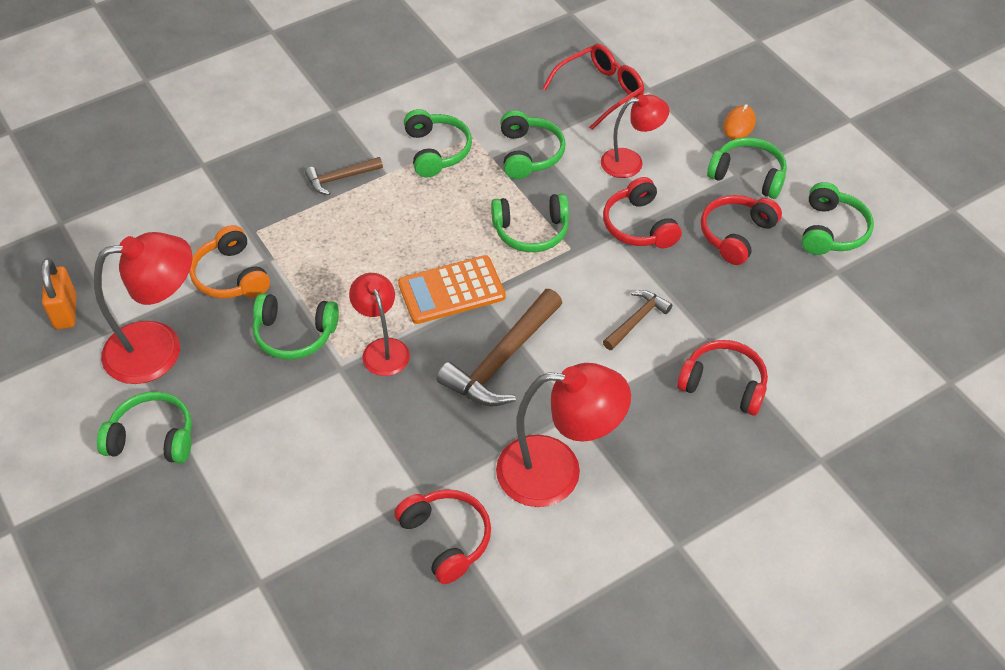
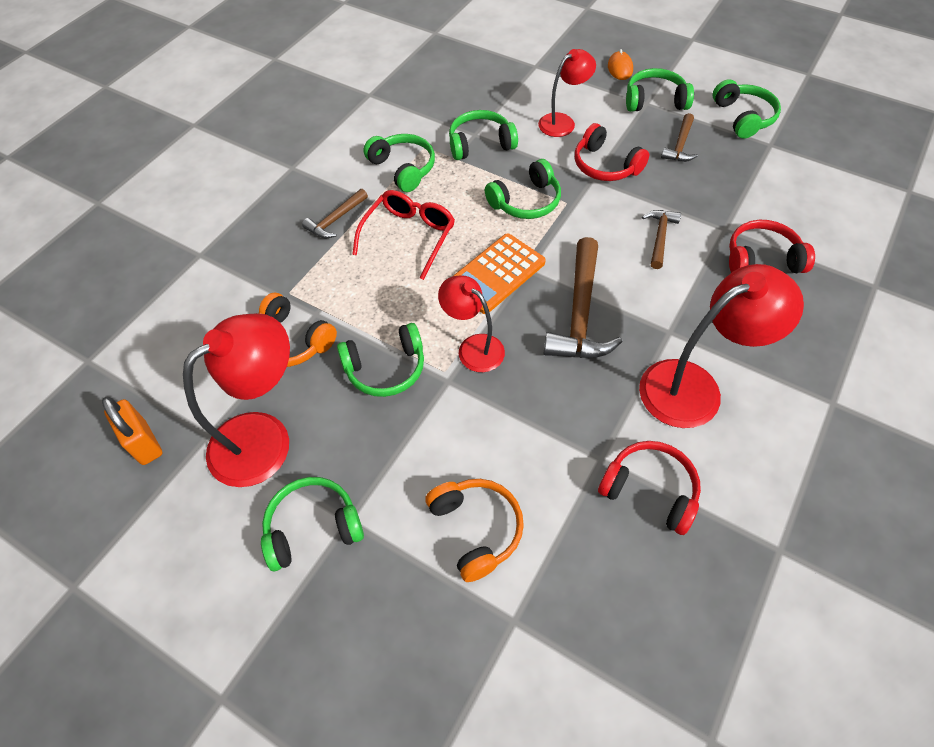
camera: 25 degrees left, 5 degrees up
(279, 500) = (476, 529): none -> orange headphones
(529, 154) = (480, 144): green headphones -> green headphones turned 75 degrees counterclockwise
(599, 91) = (500, 80): red glasses -> red glasses (409, 237)
(736, 234) = (680, 145): red headphones -> brown hammer

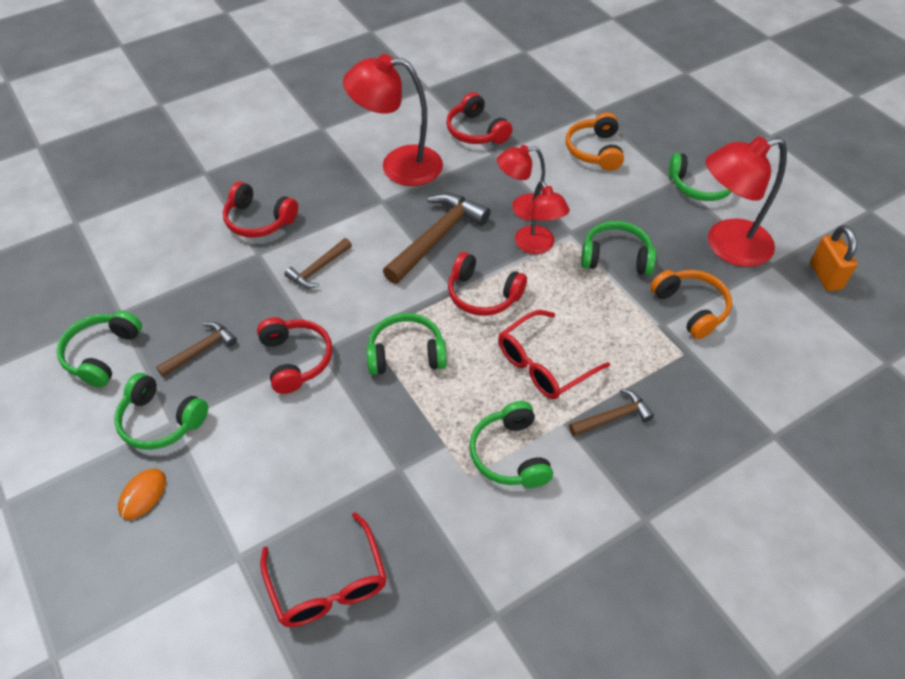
camera: 155 degrees left, 5 degrees down
(475, 74) = (328, 582): none -> red glasses
(480, 144) = (402, 450): green headphones -> none
(496, 274) = (483, 295): orange calculator -> red headphones
(562, 122) = (287, 439): red lamp -> red lamp (522, 208)

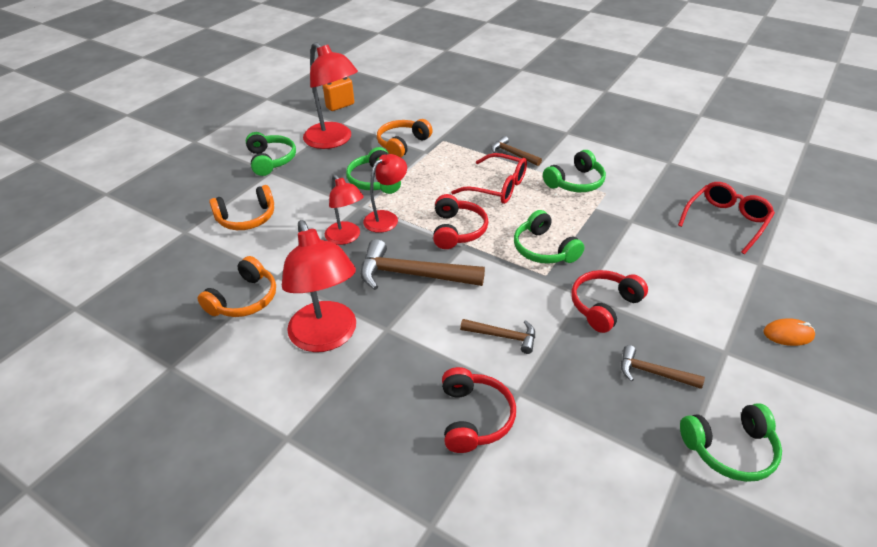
camera: 115 degrees left, 10 degrees down
(161, 421) = (733, 360): green headphones -> none
(476, 131) = (244, 299): red headphones -> orange headphones

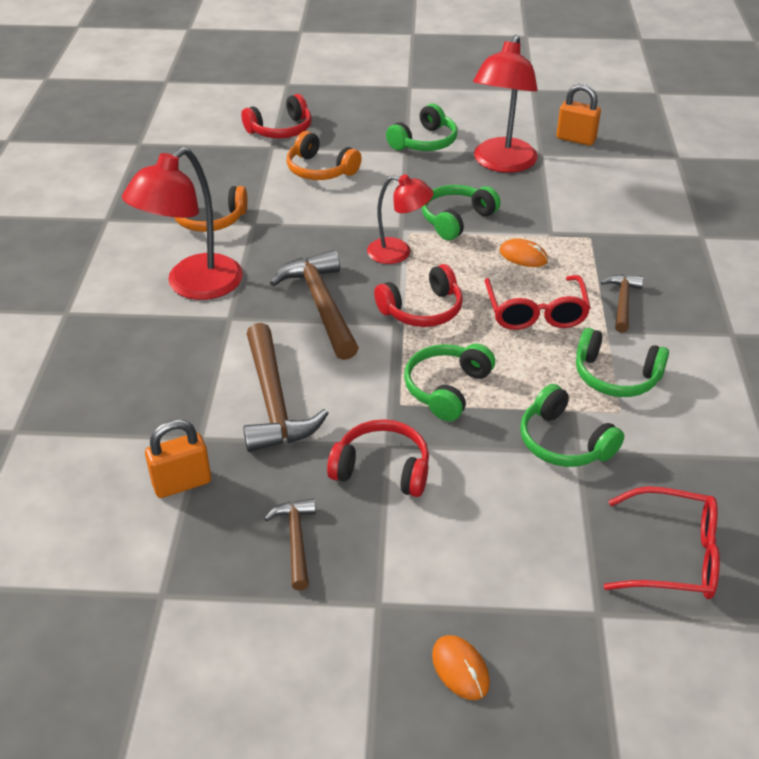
camera: 60 degrees right, 0 degrees up
(346, 238) = (343, 240): red lamp -> none
(402, 144) = (547, 211): orange headphones -> none
(438, 170) = (523, 256): none -> orange mouse
(474, 417) = (150, 417): red headphones -> red headphones (281, 130)
(503, 336) = (274, 401): brown hammer -> brown hammer, size x1.81
(564, 420) = (182, 483): none -> orange padlock
(730, 449) = (214, 636): green headphones -> green headphones (563, 442)

